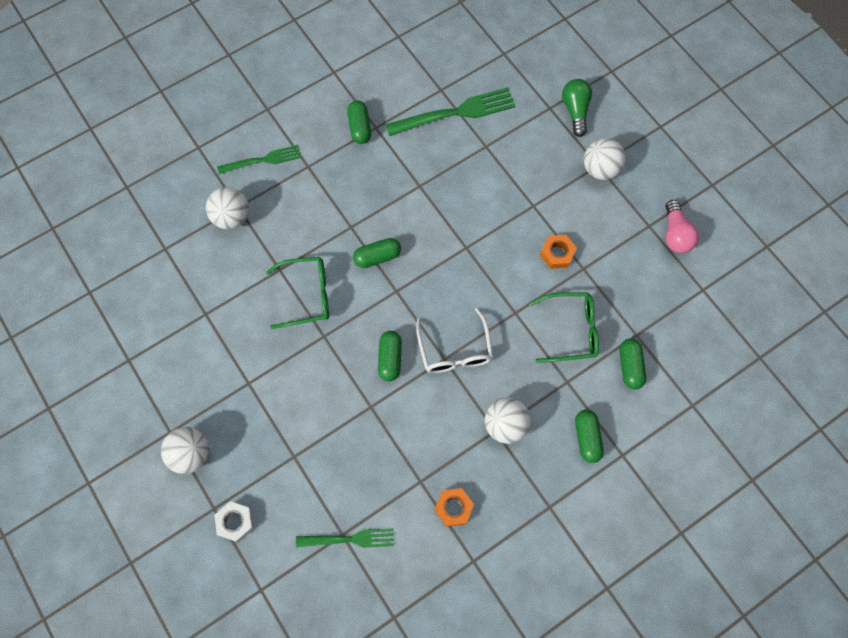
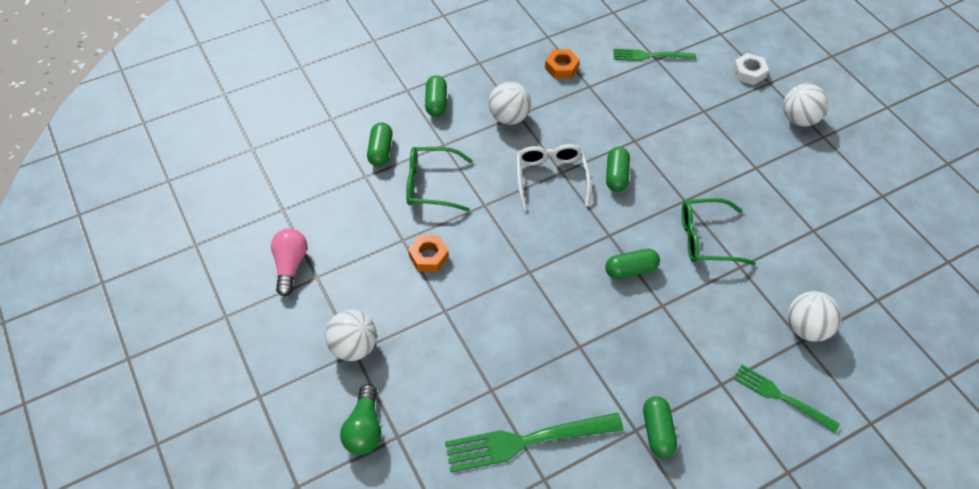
camera: 175 degrees left, 15 degrees down
(263, 160) = (781, 397): green fork -> green fork turned 45 degrees clockwise

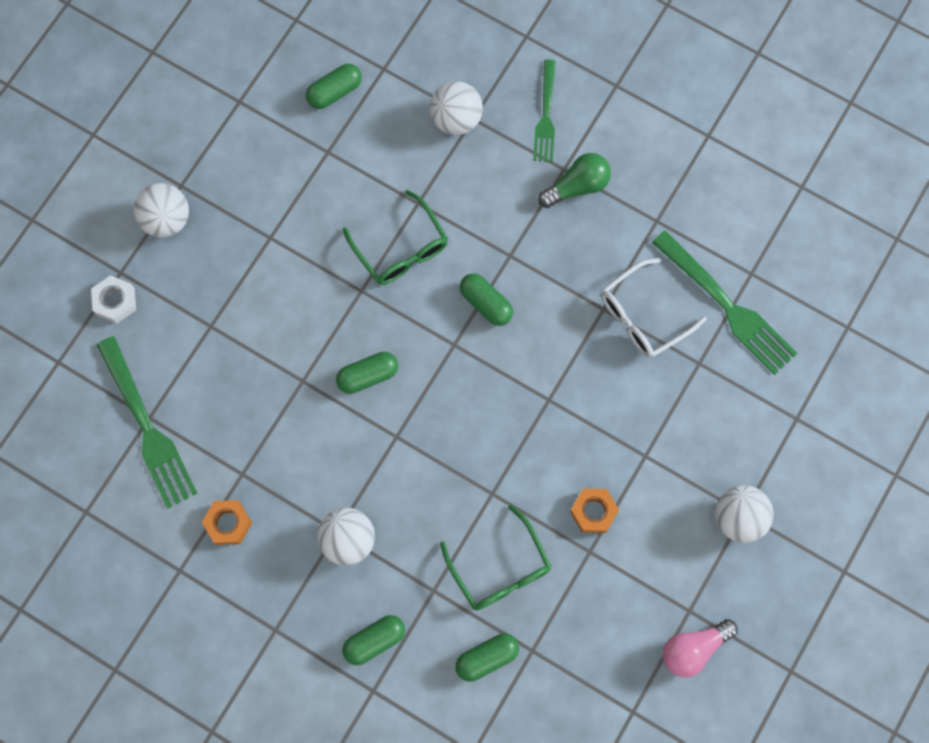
camera: 120 degrees left, 20 degrees up
(364, 429) = (808, 453): green light bulb -> green light bulb (577, 186)
(551, 177) = (411, 444): white glasses -> white glasses (643, 316)
(650, 56) = (147, 427): green fork -> green fork, size x1.61
(657, 431) = (646, 202): green capsule -> green capsule (334, 92)

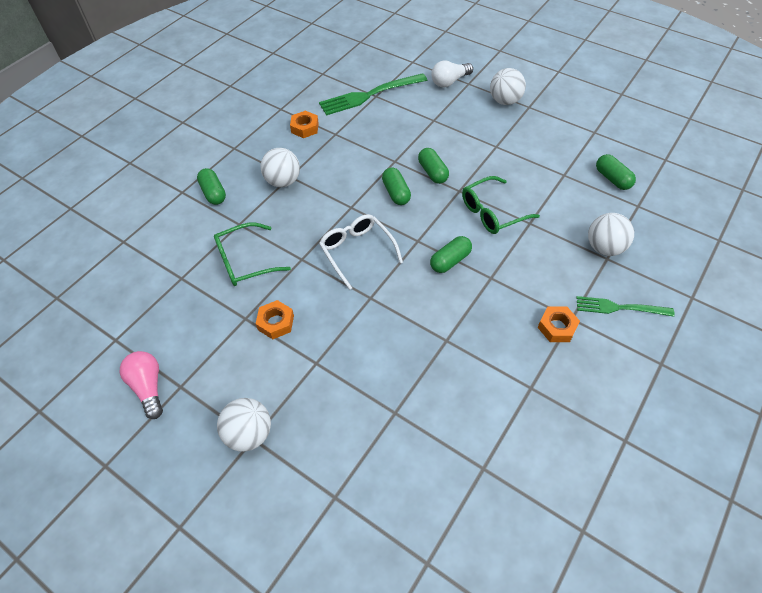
camera: 95 degrees right, 20 degrees down
(115, 301) = (449, 82): white nut -> white light bulb
(487, 658) = (184, 251): green capsule -> green capsule (432, 172)
(577, 186) = (557, 327): green light bulb -> orange nut
(643, 316) = (439, 370): white glasses -> white glasses (357, 251)
(727, 306) = (449, 442): green fork -> none

